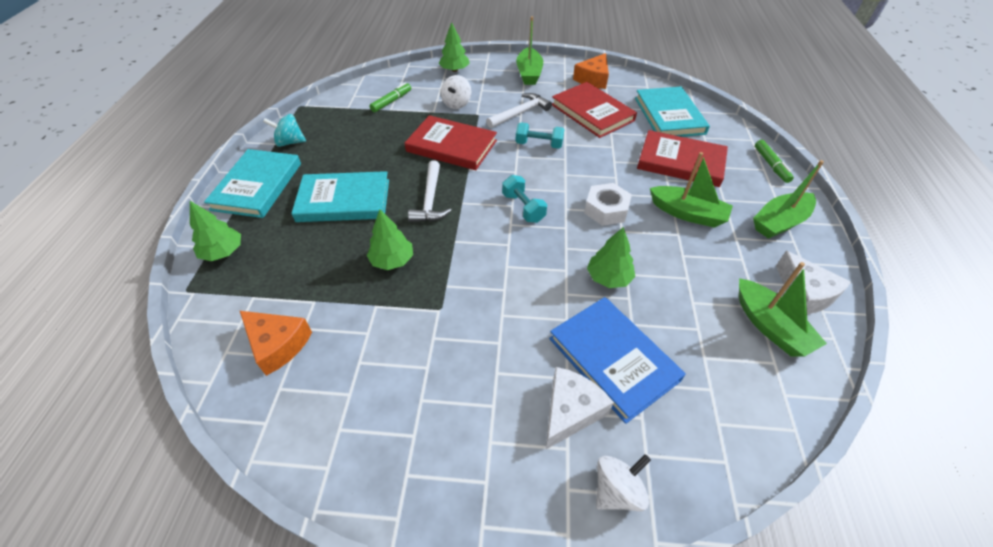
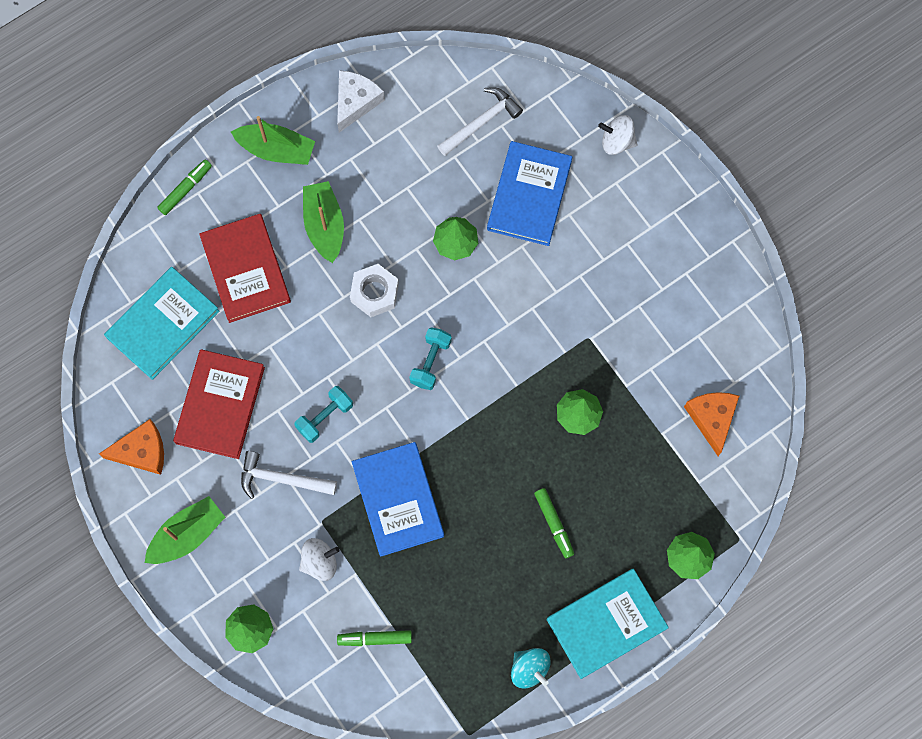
camera: 130 degrees left, 25 degrees up
(344, 200) = (554, 524): turquoise book -> green marker
(430, 200) = (488, 449): white hammer -> white hammer (481, 122)
(451, 146) = (398, 500): red book -> blue book
(539, 145) = (325, 417): turquoise dumbbell -> turquoise dumbbell turned 75 degrees clockwise
(570, 411) = (590, 196): white cheese -> none
(770, 326) = (412, 112): green boat -> none

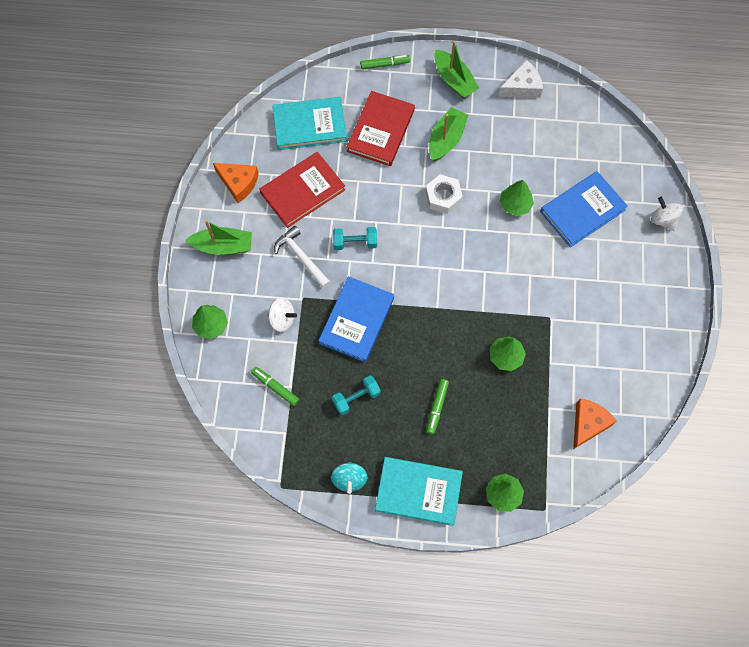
camera: 40 degrees right, 5 degrees down
(430, 362) = (442, 259): turquoise dumbbell -> turquoise dumbbell (356, 398)
(481, 122) = (588, 150): white hammer -> none

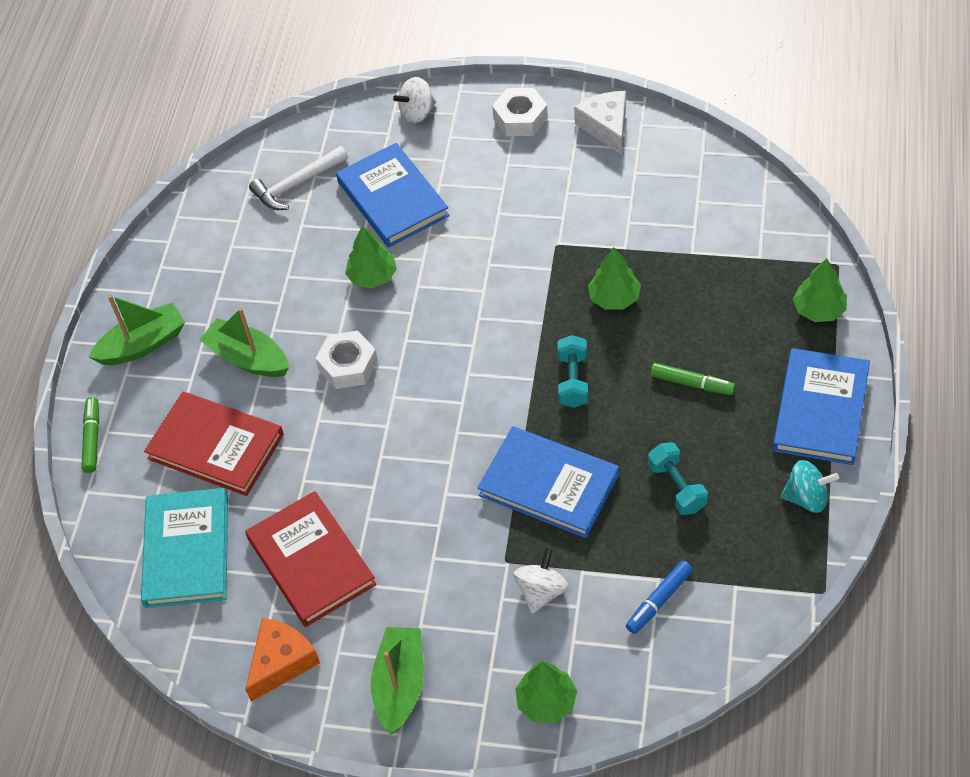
camera: 80 degrees left, 15 degrees down
(275, 387) = (659, 601): green marker -> blue marker
(301, 257) = (433, 563): white hammer -> white hammer (297, 184)
(355, 243) = (414, 485): turquoise dumbbell -> turquoise dumbbell (573, 380)
(418, 492) = (821, 410): turquoise book -> blue book
(522, 87) = (174, 258): white cheese -> white cheese (606, 126)
(588, 424) = (714, 211): orange cheese -> none
(665, 288) = (520, 118): none -> white nut

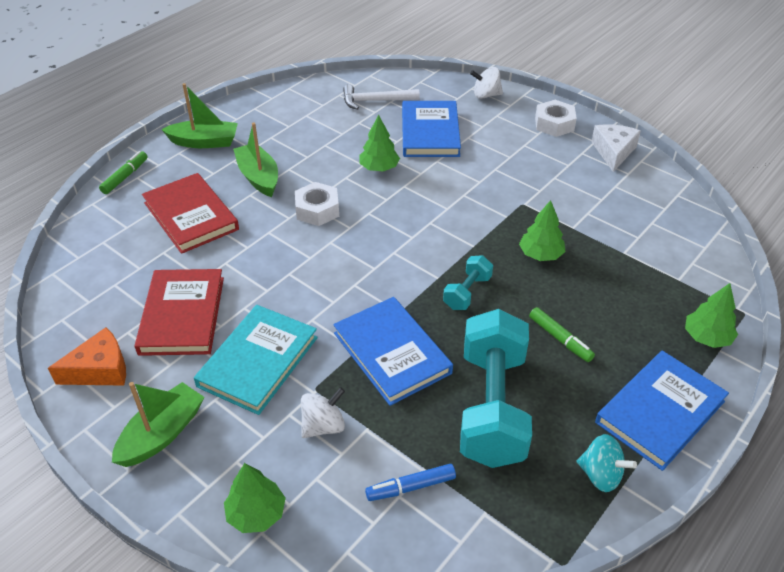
camera: 25 degrees right, 10 degrees down
(187, 551) = (113, 267): turquoise book -> turquoise book (258, 361)
(677, 487) = (492, 407): turquoise dumbbell -> turquoise dumbbell, size x2.15

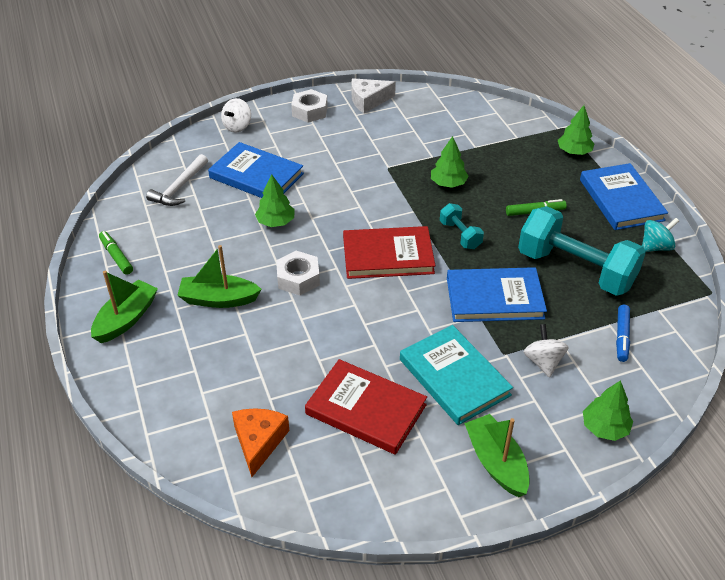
camera: 60 degrees left, 0 degrees up
(100, 369) = (395, 487): orange cheese -> orange cheese (259, 442)
(125, 177) = (126, 395): green marker -> green marker (116, 256)
(191, 216) = (234, 363): red book -> red book (388, 256)
(613, 152) = (368, 101): white cheese -> white cheese turned 60 degrees counterclockwise

